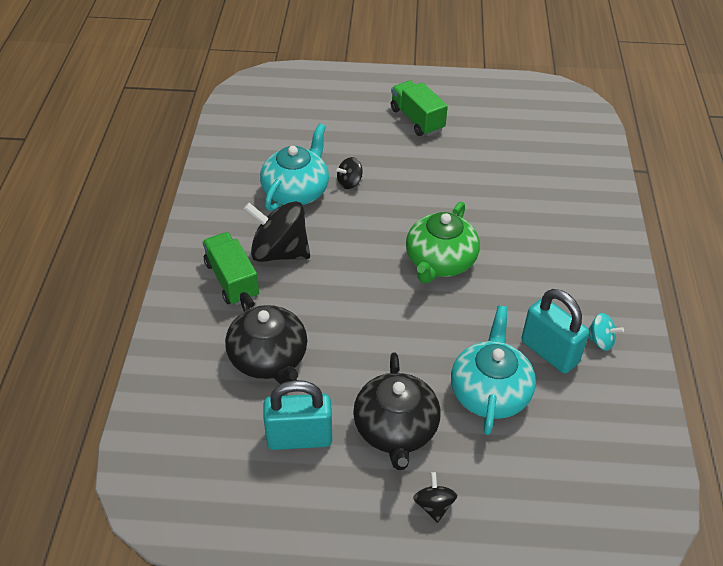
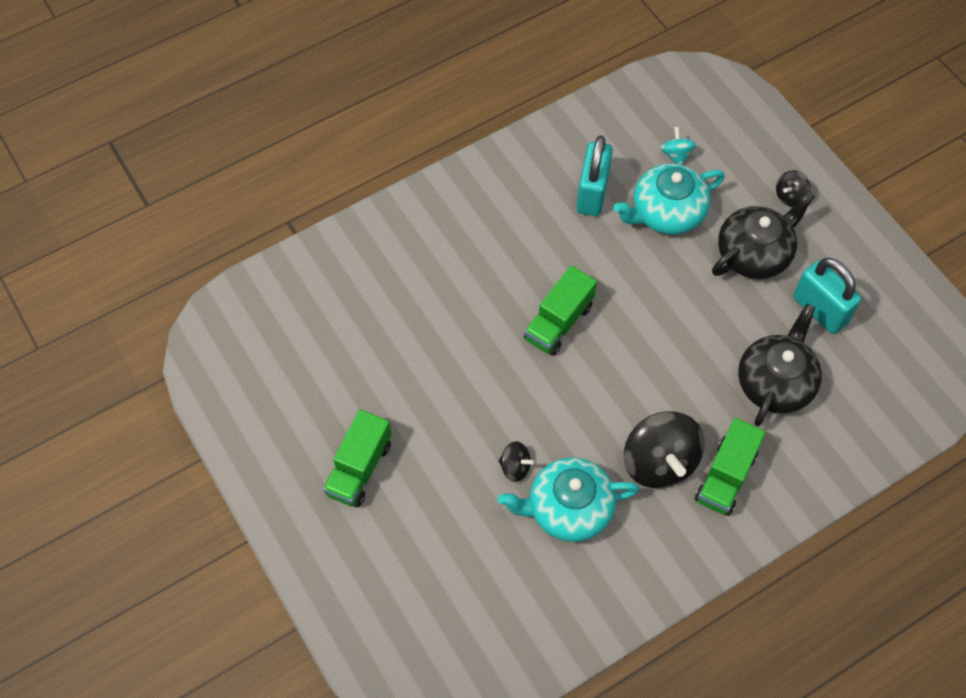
camera: 125 degrees left, 15 degrees up
(440, 262) = (558, 322): green teapot -> green truck
(600, 341) = (550, 166): turquoise spinning top -> turquoise spinning top (676, 155)

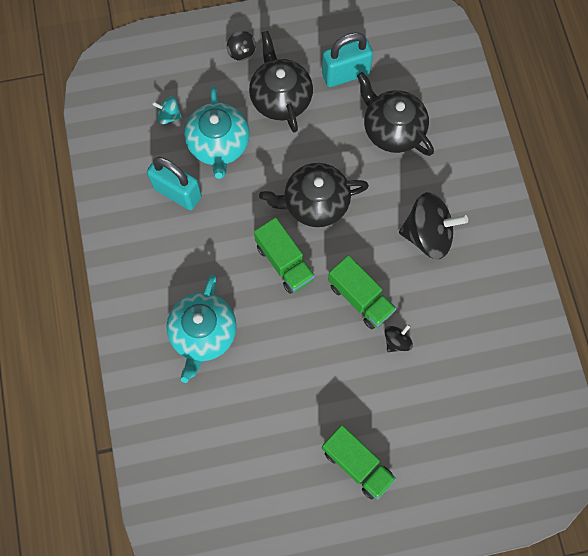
camera: 70 degrees left, 10 degrees up
(568, 509) = (443, 314): turquoise teapot -> turquoise teapot (203, 333)
(643, 330) = (315, 203): none -> black teapot
(725, 477) = (454, 194): green truck -> green truck (360, 298)

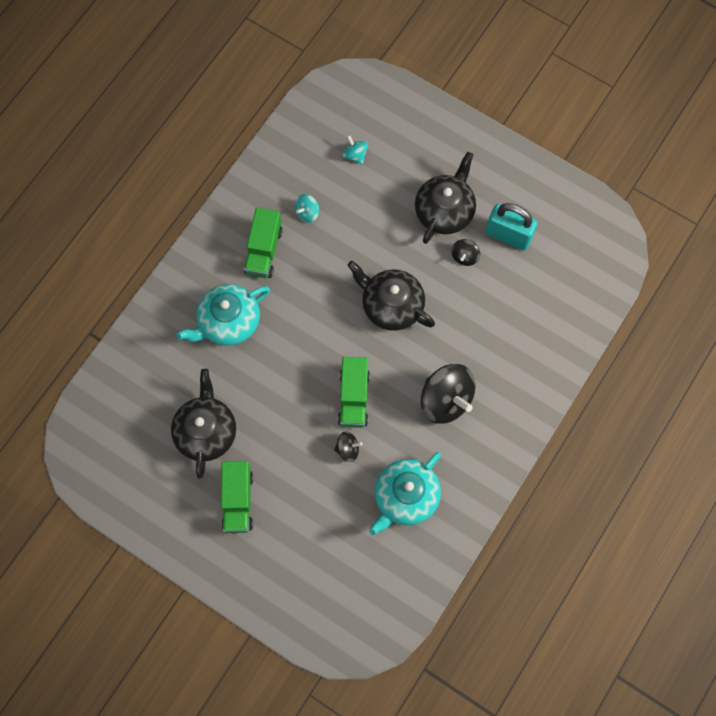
camera: 45 degrees right, 0 degrees up
(177, 192) = (307, 213): turquoise padlock -> turquoise spinning top
(219, 144) = (368, 205): turquoise teapot -> turquoise teapot (405, 497)
(241, 52) = (451, 154): black spinning top -> black spinning top (464, 256)
(284, 262) = (329, 326): green truck -> green truck (264, 251)
(392, 129) = (500, 304): black teapot -> black teapot (206, 431)

